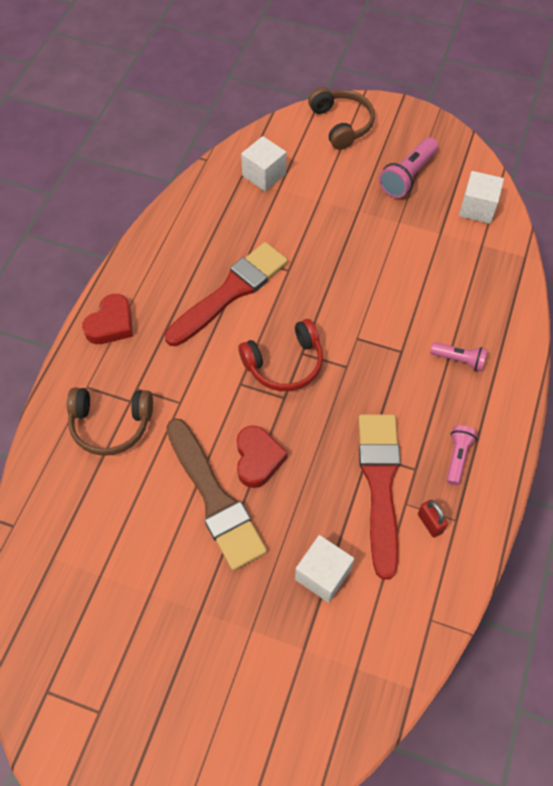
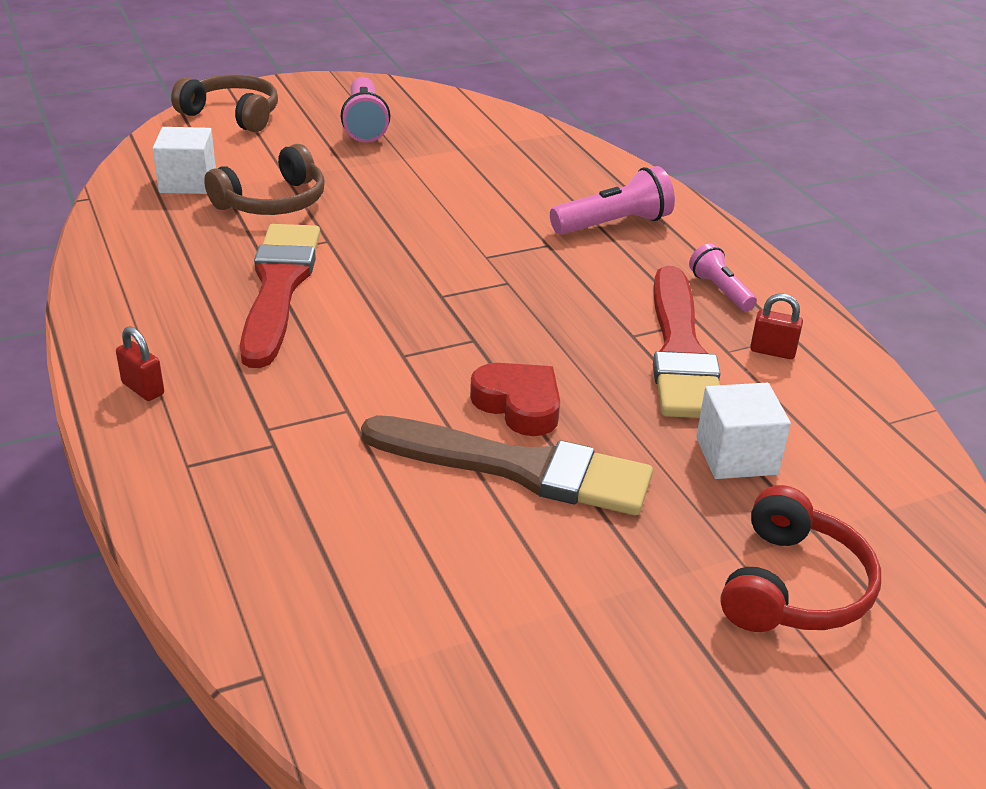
camera: 45 degrees left, 25 degrees down
(111, 324) = (143, 389): red heart -> red padlock
(111, 425) = (276, 481): brown headphones -> brown headphones (273, 202)
(285, 364) = (434, 313): red headphones -> red headphones (794, 587)
(380, 484) = (680, 351): red brush -> red brush turned 135 degrees counterclockwise
(459, 360) = (614, 224): pink flashlight -> pink flashlight, size x1.59
(477, 208) = (470, 119): white cube -> none

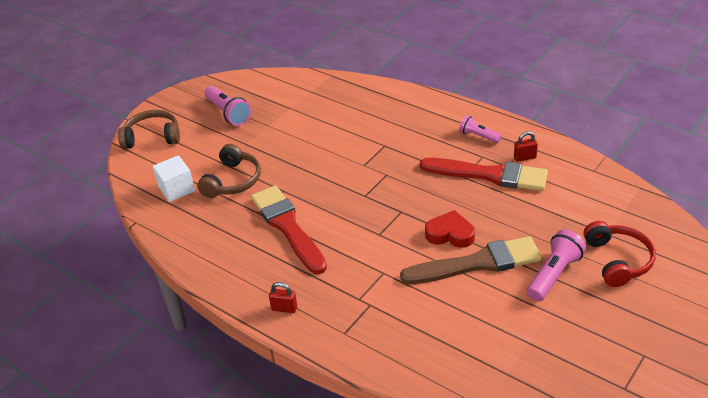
camera: 25 degrees left, 5 degrees up
(614, 224) = (403, 120): pink flashlight -> pink flashlight (554, 274)
(680, 351) = (489, 175): red brush -> red brush turned 45 degrees counterclockwise
(736, 456) = (552, 215): white cube -> none

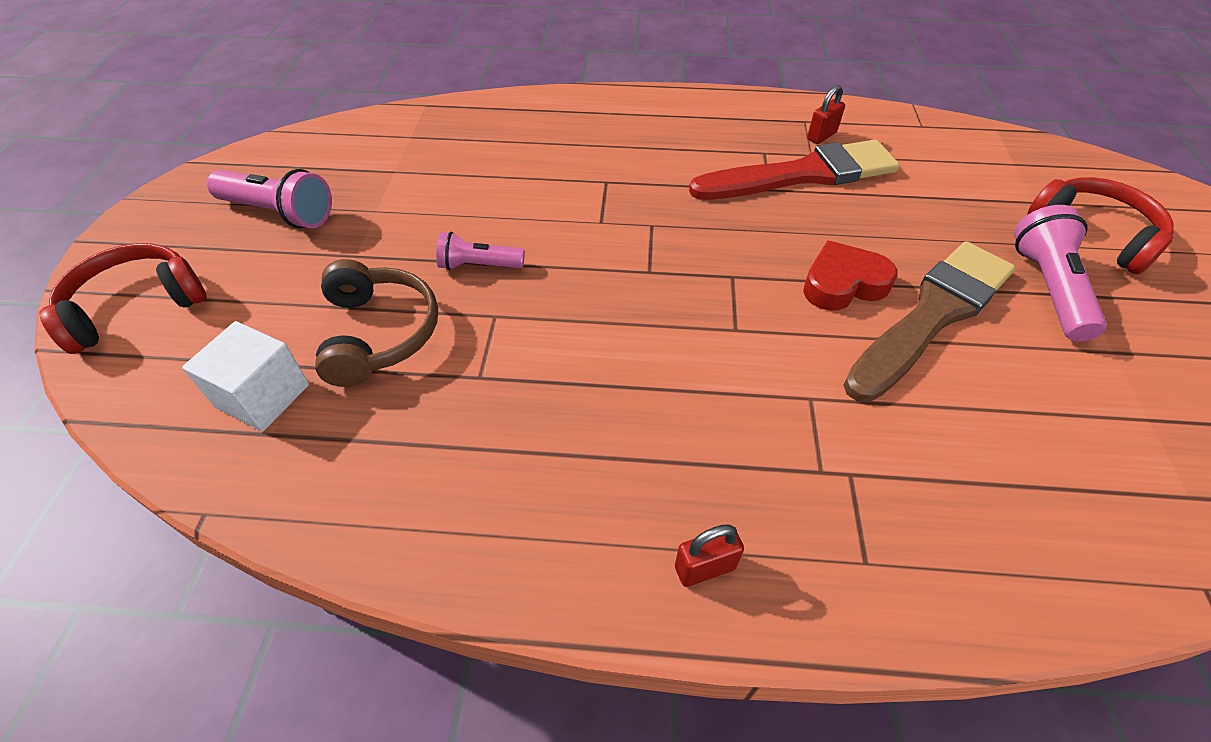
camera: 35 degrees left, 10 degrees up
(152, 137) = (136, 306): brown headphones -> red headphones
(288, 227) = (563, 382): red brush -> none
(478, 136) = (730, 126): pink flashlight -> pink flashlight (479, 265)

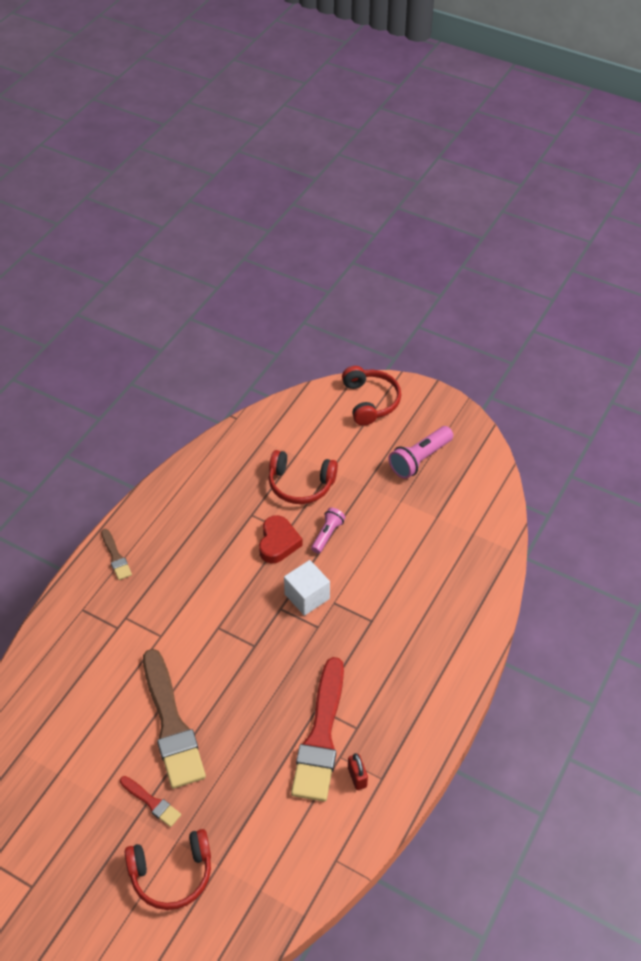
camera: 115 degrees right, 0 degrees up
(263, 396) = (286, 440): white cube -> white cube (307, 596)
(379, 333) = (300, 484): brown headphones -> red headphones
(705, 567) = (116, 557): red padlock -> brown brush
(843, 284) = (217, 696): red heart -> red heart (278, 543)
(1048, 288) = (152, 802): pink flashlight -> red brush

